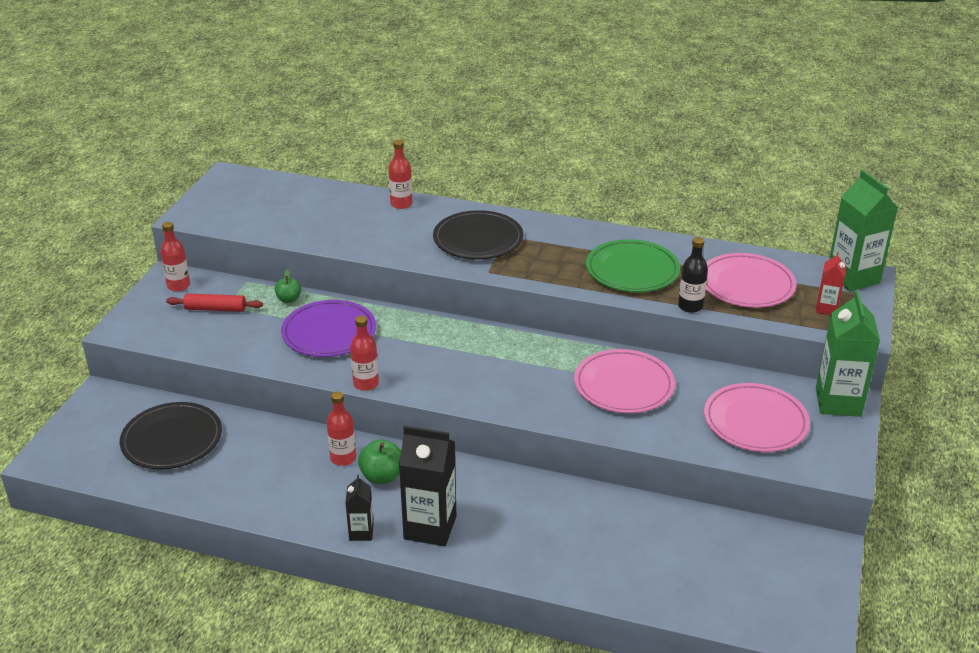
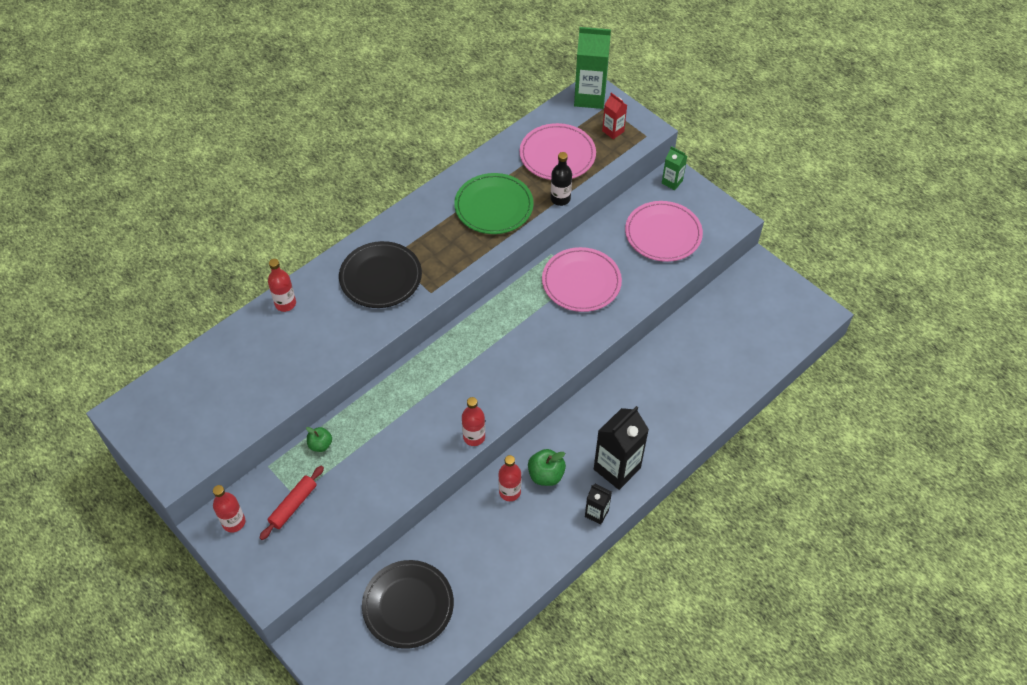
camera: 60 degrees left, 20 degrees up
(329, 332) = (389, 434): purple plate -> none
(838, 402) = (672, 182): green carton -> green carton, size x0.52

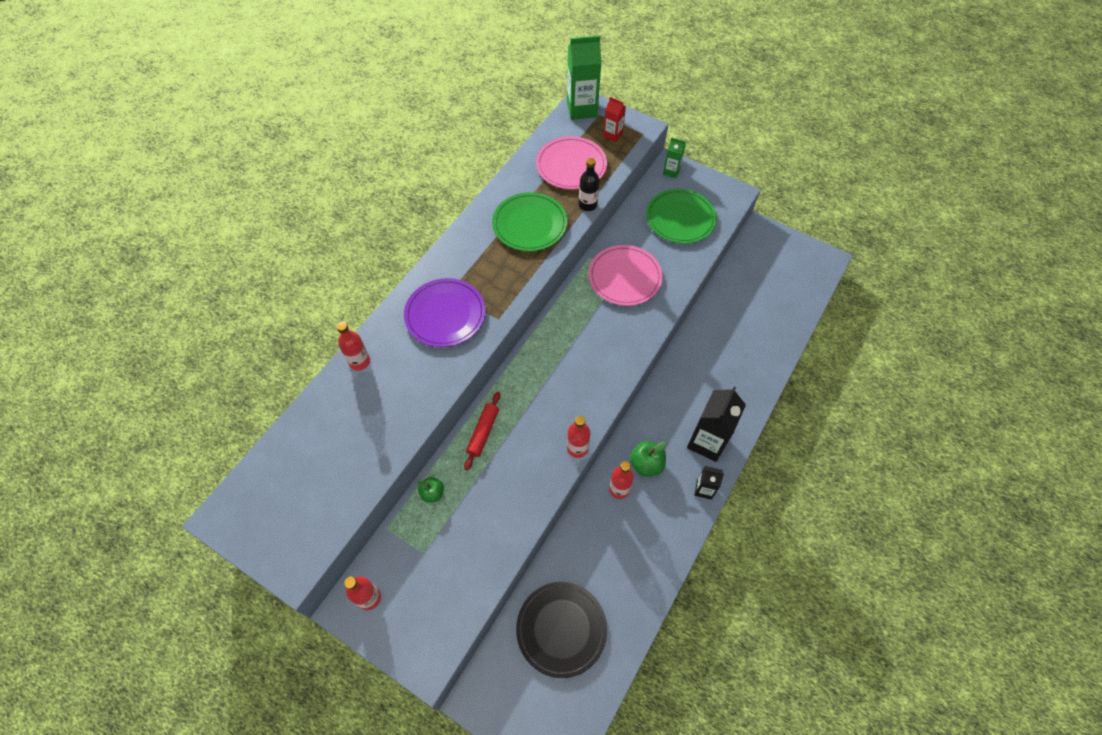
camera: 15 degrees left, 5 degrees up
(293, 505) = (424, 563): red rolling pin -> red rolling pin (483, 432)
(380, 277) = (445, 314): black plate -> purple plate
(663, 234) = (680, 218): pink plate -> green plate

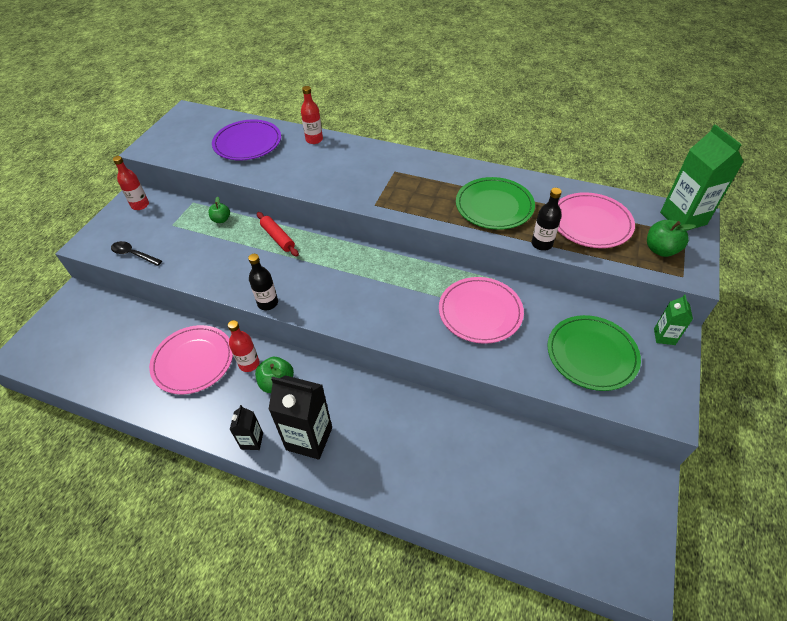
camera: 80 degrees right, 10 degrees down
(445, 314) = (370, 173): purple plate -> purple plate (247, 143)
(465, 597) = (133, 254): none -> black spoon
(483, 432) = (278, 238): red rolling pin -> red rolling pin turned 45 degrees clockwise
(561, 629) = (119, 340): black plate -> none
(577, 448) = (268, 303): red bottle -> black bottle
(606, 544) = (193, 361): none -> pink plate
(612, 135) = (660, 250): red carton -> green apple

